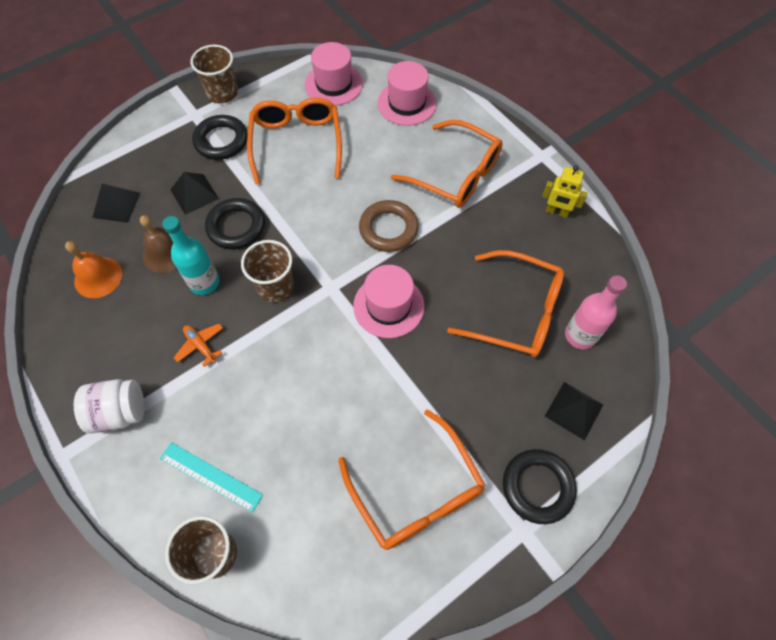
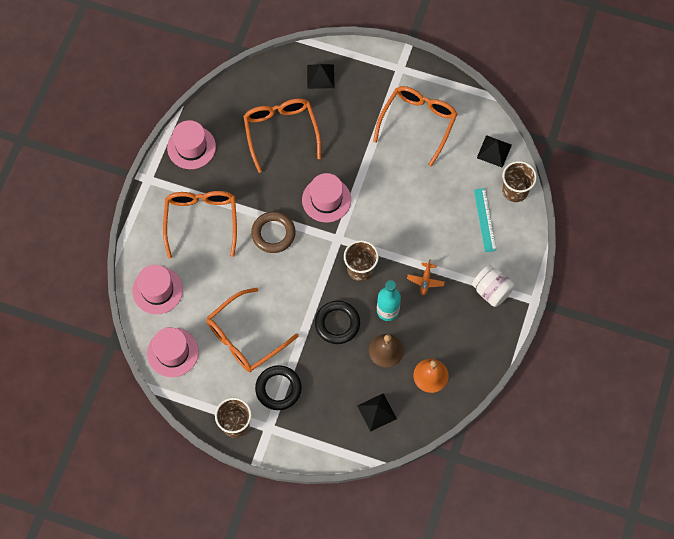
camera: 125 degrees left, 5 degrees up
(194, 194) = (332, 370): black pyramid -> black pyramid (494, 151)
(537, 487) = (374, 73): black ring -> none
(556, 212) = (191, 147): yellow robot -> pink hat
(580, 335) = (272, 94): pink bottle -> none

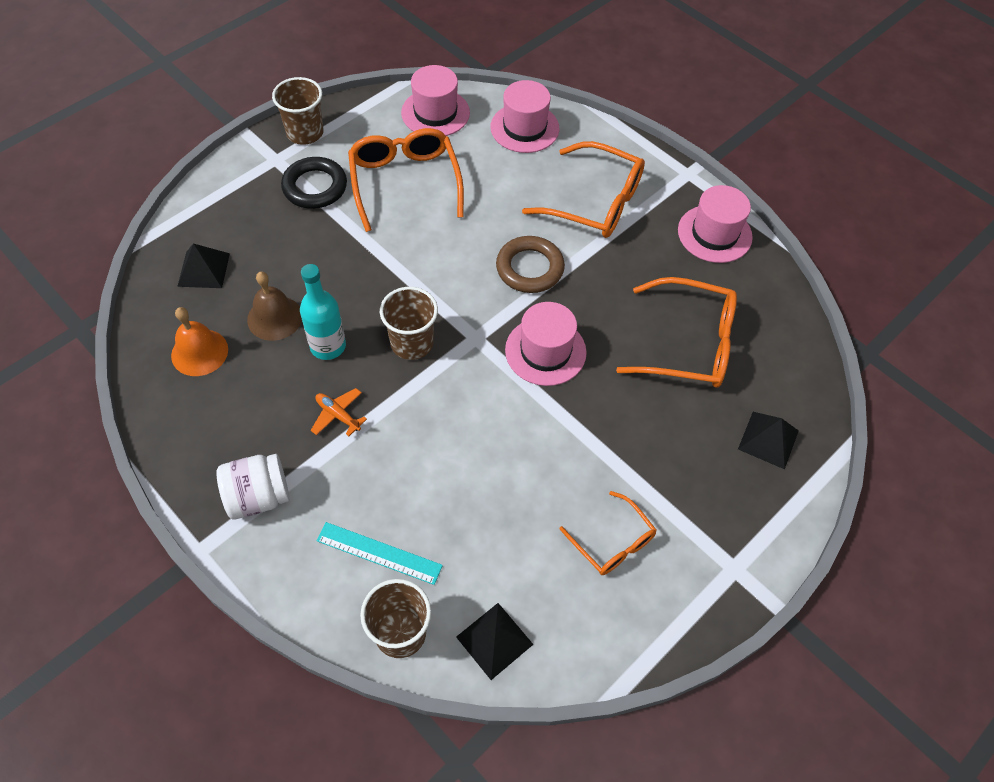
camera: 115 degrees right, 10 degrees down
(337, 323) = (352, 281): black ring -> none
(418, 123) = (612, 542): orange glasses -> orange glasses, size x0.58

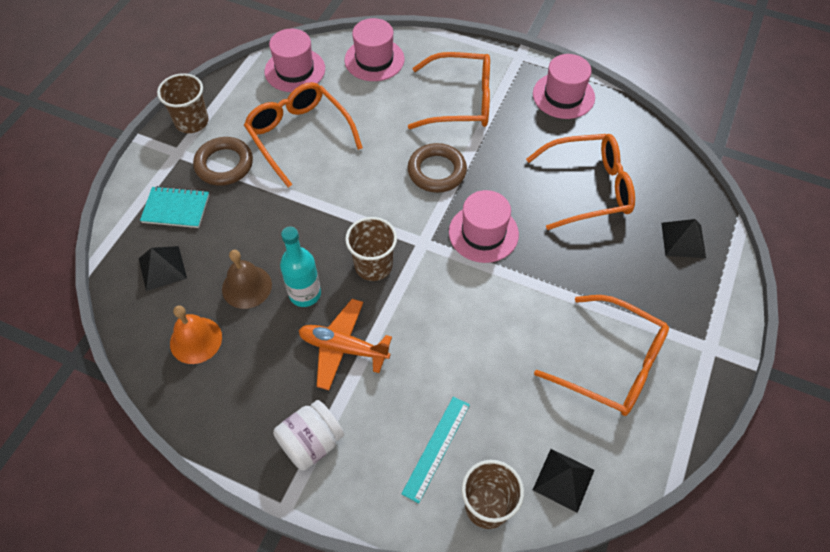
camera: 20 degrees left, 0 degrees up
(246, 215) = (176, 209): none -> turquoise notebook
(315, 187) = (224, 164): black ring -> brown ring
(338, 415) = (343, 348): orange plane -> orange plane, size x1.76
(379, 553) = (436, 448): turquoise ruler -> turquoise ruler turned 60 degrees counterclockwise
(612, 542) = (612, 364): orange glasses -> orange glasses, size x1.73

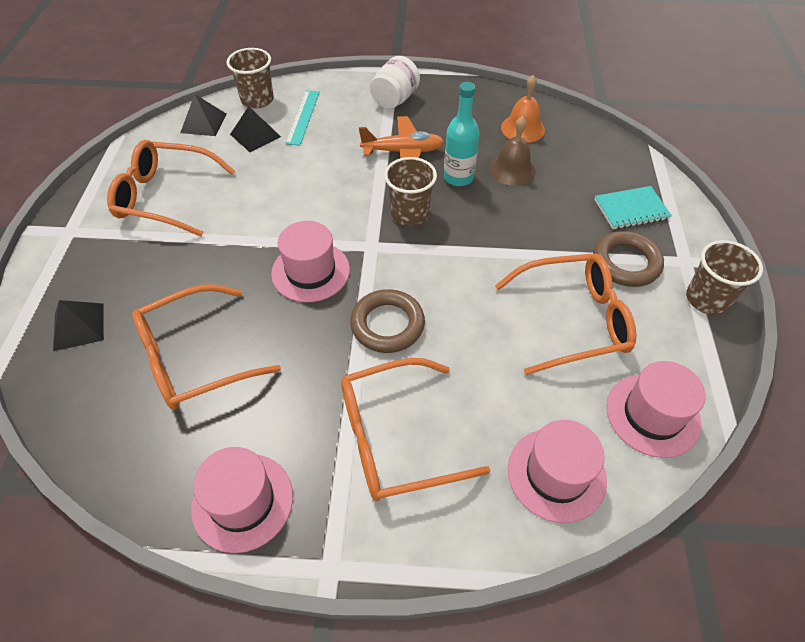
camera: 160 degrees right, 5 degrees down
(162, 268) = (595, 164): black pyramid -> black pyramid (255, 135)
(299, 136) = (573, 320): orange glasses -> orange glasses turned 45 degrees counterclockwise

